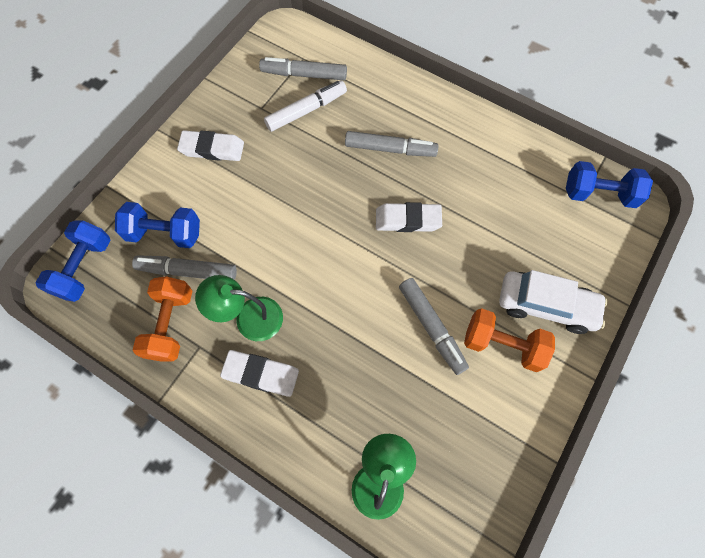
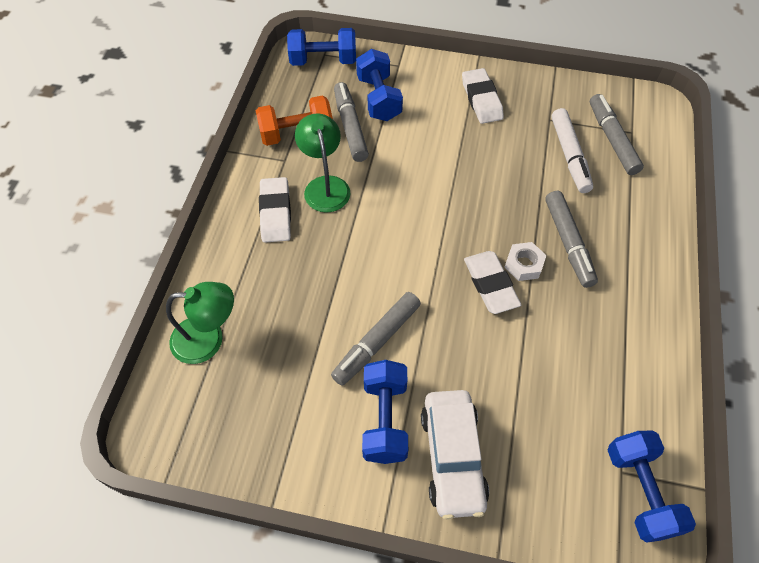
camera: 70 degrees right, 10 degrees down
(306, 111) = (569, 156): white marker -> white marker turned 45 degrees clockwise
(398, 188) = (524, 264): none -> white nut
(502, 345) = (385, 419): orange dumbbell -> blue dumbbell

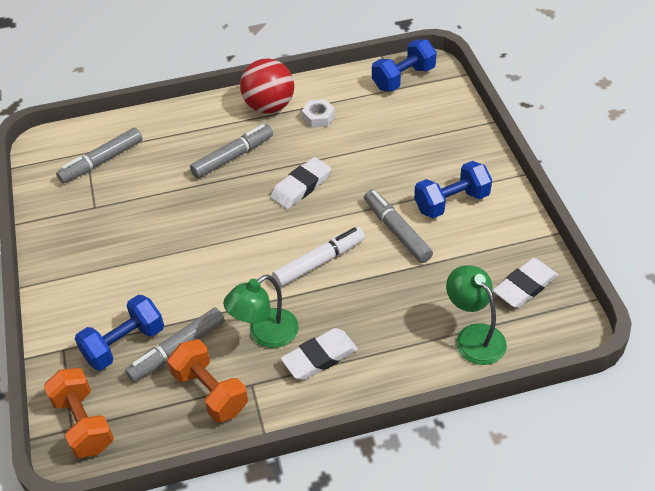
camera: 115 degrees left, 10 degrees down
(323, 61) = (84, 423): blue dumbbell -> orange dumbbell
(376, 342) = (397, 231): grey marker -> grey marker turned 135 degrees counterclockwise
(452, 457) = (449, 160): white car -> none
(481, 99) = (88, 262): white eraser -> white eraser (525, 286)
(524, 264) = (270, 174): white nut -> white nut (318, 117)
(569, 156) = (135, 181): white marker -> white marker (319, 262)
(642, 308) = (269, 106): none -> red ball

